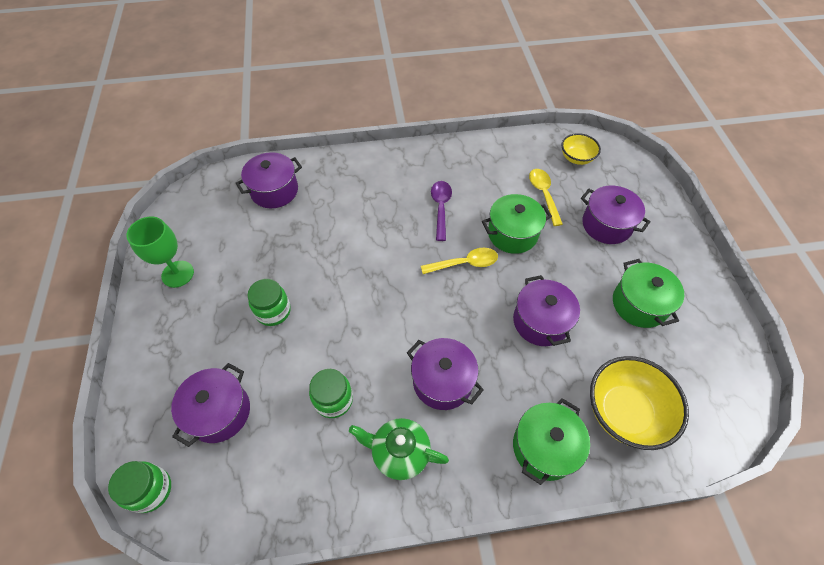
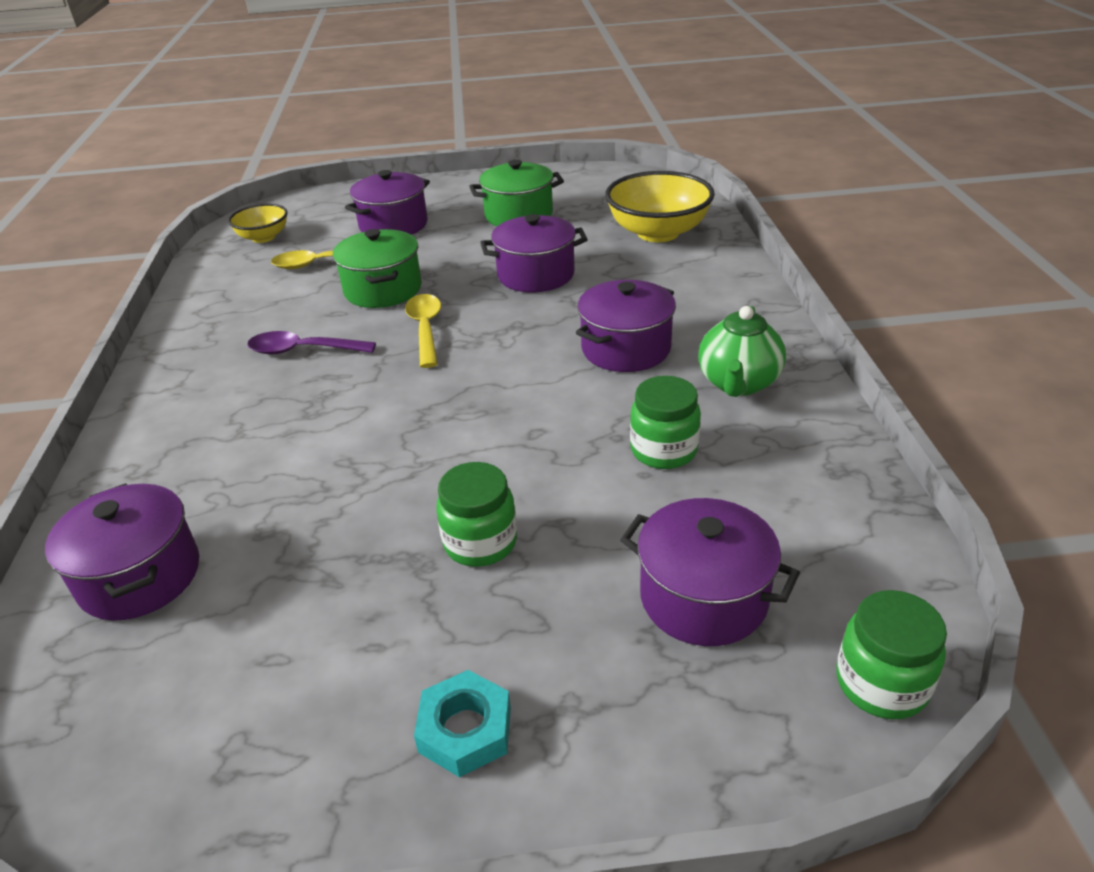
camera: 85 degrees left, 20 degrees down
(172, 315) = (465, 730): none -> turquoise nut
(177, 274) = (336, 743): green goblet -> none
(544, 447) = (708, 280): green pot -> none

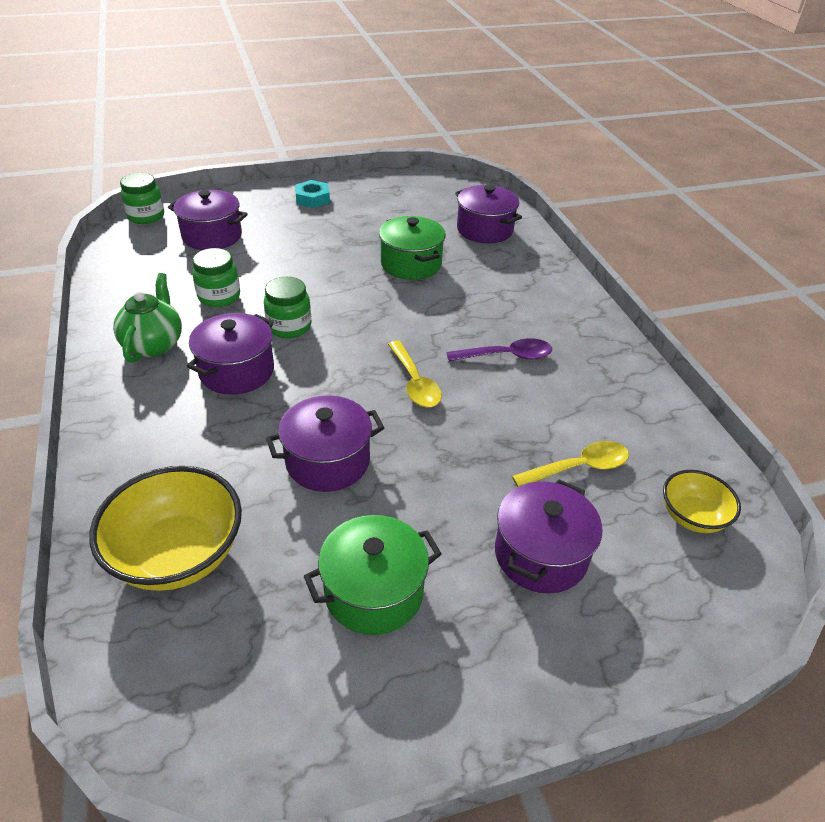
camera: 165 degrees right, 5 degrees up
(383, 290) = (482, 430): green pot -> green pot (411, 264)
(480, 543) = (322, 249): green jar -> green jar (289, 327)

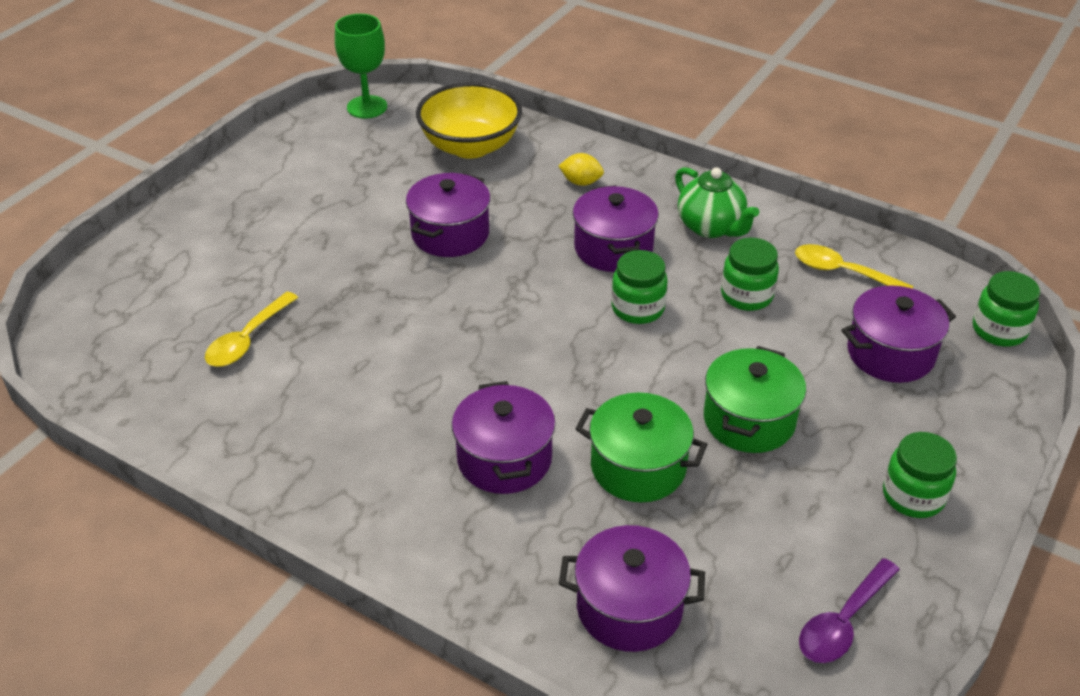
camera: 140 degrees right, 0 degrees up
(162, 440) = (581, 182): none -> yellow lemon
(186, 728) = (367, 107): none -> green goblet
(312, 199) = (913, 496): turquoise nut -> green jar
(374, 592) = (331, 192): green pot -> green pot (749, 420)
(414, 382) = (458, 328): yellow spoon -> yellow spoon (843, 272)
(506, 356) = (401, 408): purple spoon -> purple spoon (843, 622)
(540, 554) = (237, 265): purple pot -> purple pot (504, 459)
(692, 516) = (127, 354): yellow bowl -> none

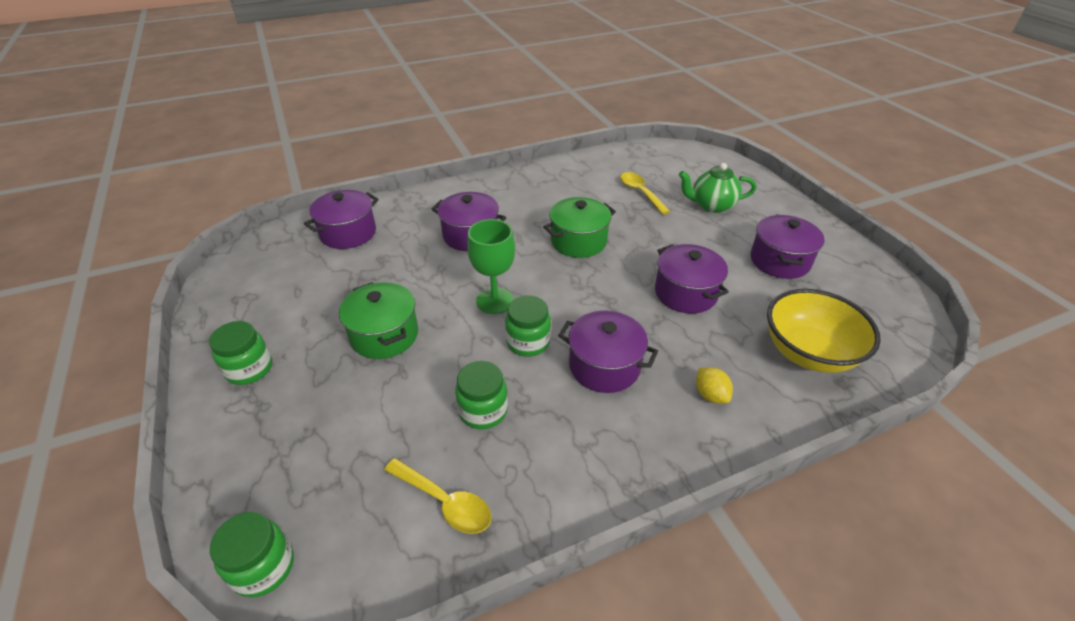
camera: 125 degrees right, 0 degrees up
(367, 107) = (905, 319): green goblet -> green goblet (495, 301)
(581, 182) = (710, 395): yellow lemon -> yellow lemon turned 75 degrees counterclockwise
(638, 467) = (411, 274): green pot -> green pot (578, 241)
(711, 227) = (583, 446): green teapot -> green teapot (711, 205)
(843, 272) = (444, 502): yellow spoon -> yellow spoon turned 60 degrees clockwise
(843, 622) = (246, 290): purple spoon -> none
(890, 353) = (339, 456): purple pot -> purple pot (779, 261)

